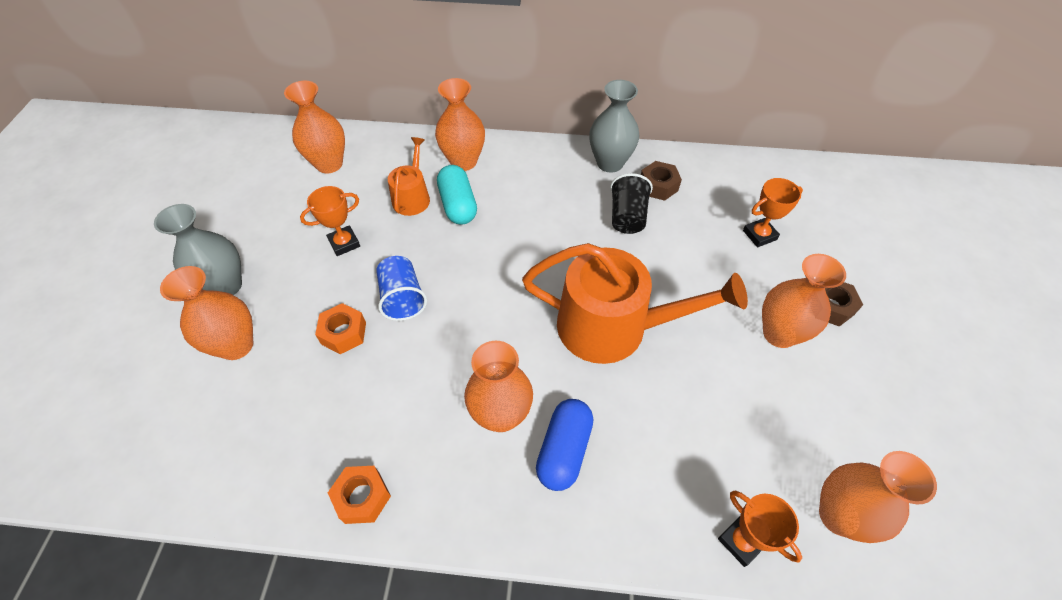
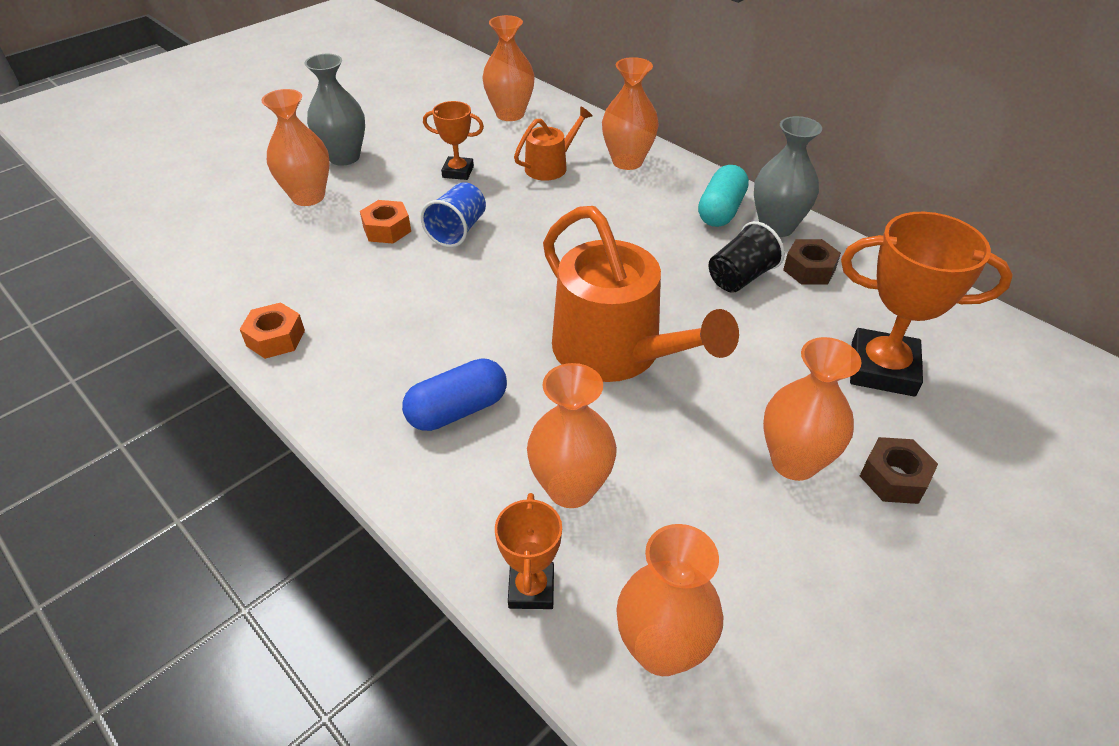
camera: 40 degrees right, 10 degrees down
(458, 205) = (583, 190): turquoise capsule -> turquoise capsule (720, 211)
(501, 415) = (437, 353): orange vase -> orange vase (571, 488)
(759, 235) = (882, 369): orange trophy -> orange trophy, size x1.80

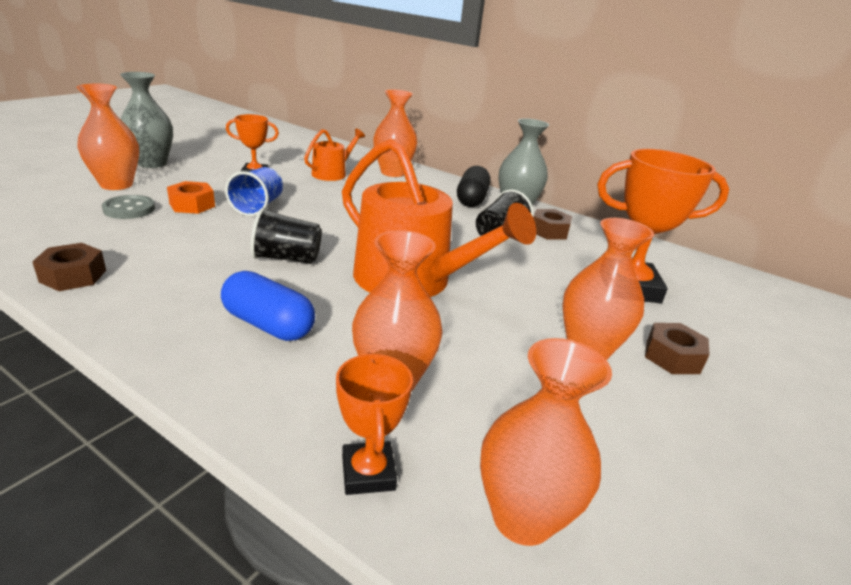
camera: 15 degrees left, 15 degrees down
(275, 338) = (73, 276): orange nut -> brown nut
(322, 237) = (129, 209): none -> grey button
(457, 410) = (268, 324): blue capsule -> blue capsule turned 75 degrees clockwise
(483, 315) = (287, 258): none -> black cup
(510, 114) = (295, 146): orange vase -> none
(720, 211) = (471, 199): turquoise capsule -> black capsule

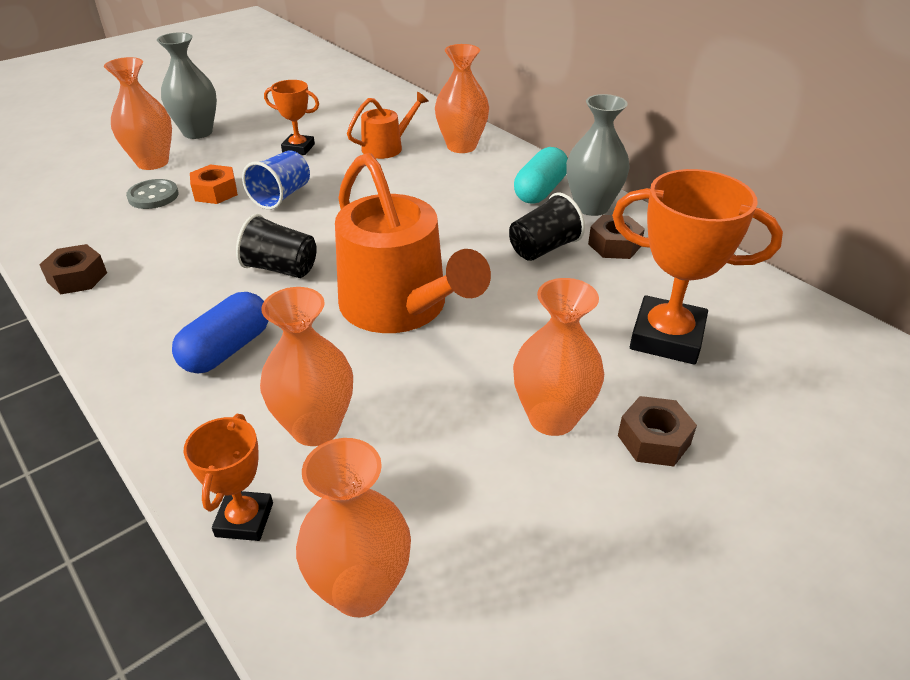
camera: 20 degrees right, 10 degrees up
(268, 324) = (227, 349): blue capsule -> blue capsule turned 75 degrees clockwise
(471, 199) = (540, 191): black capsule -> turquoise capsule

